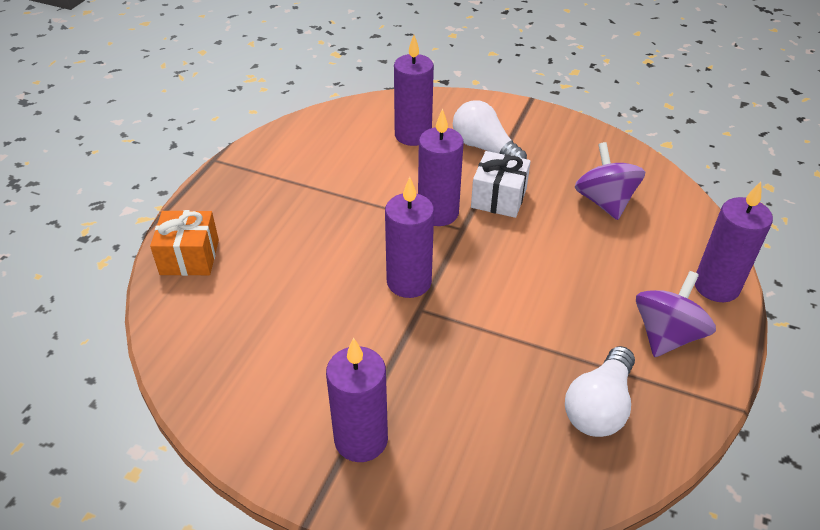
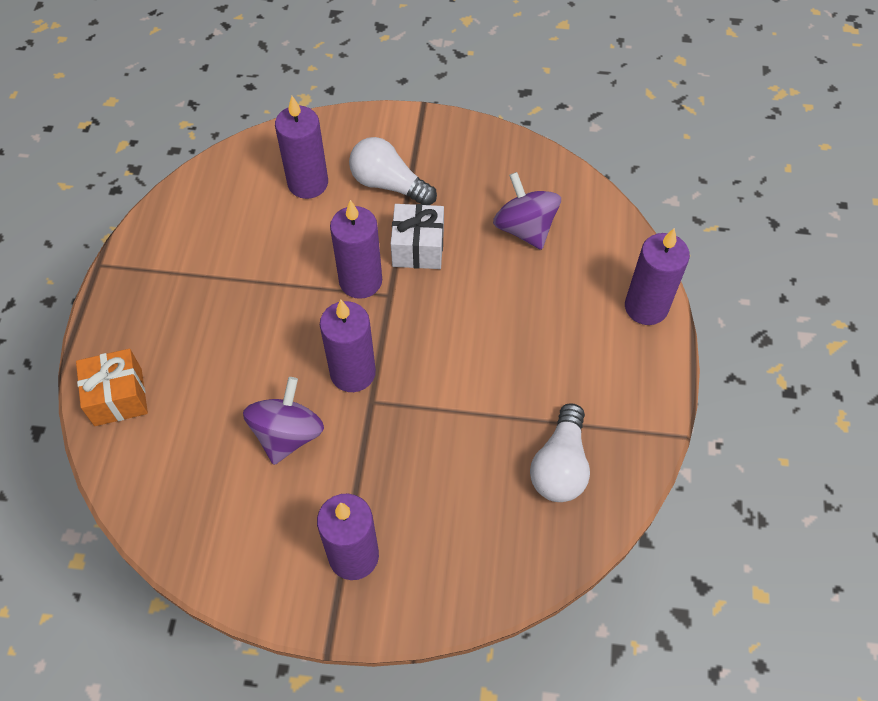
camera: 15 degrees left, 15 degrees up
(666, 335) = (608, 373): purple spinning top -> purple spinning top (287, 434)

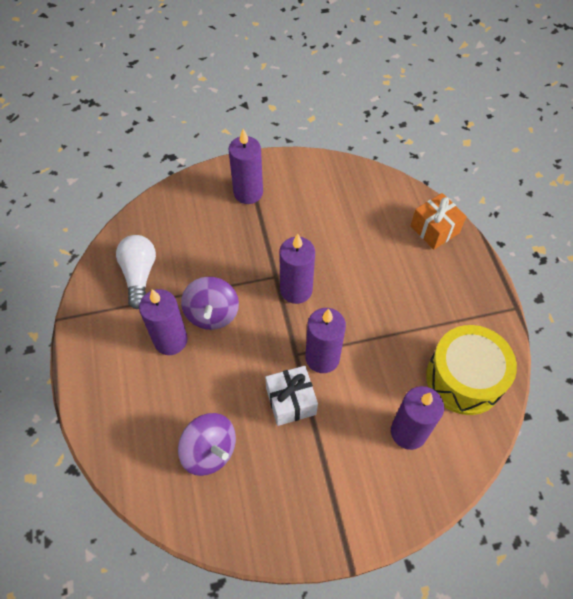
camera: 160 degrees right, 0 degrees up
(215, 212) = (464, 378): none -> yellow drum
(287, 434) = (318, 241): purple spinning top -> purple spinning top (212, 313)
(388, 184) = (341, 455): white light bulb -> none
(646, 307) = (95, 409): purple candle -> purple candle (170, 340)

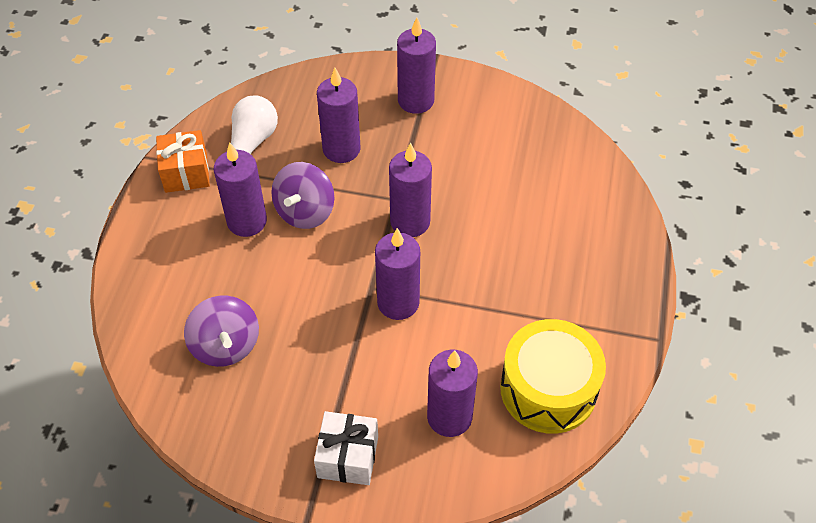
camera: 25 degrees right, 5 degrees down
(213, 252) = (341, 149): none -> purple candle
(291, 401) = (338, 332): white gift -> white gift (347, 457)
(434, 229) = (612, 217): orange gift -> orange gift (186, 172)

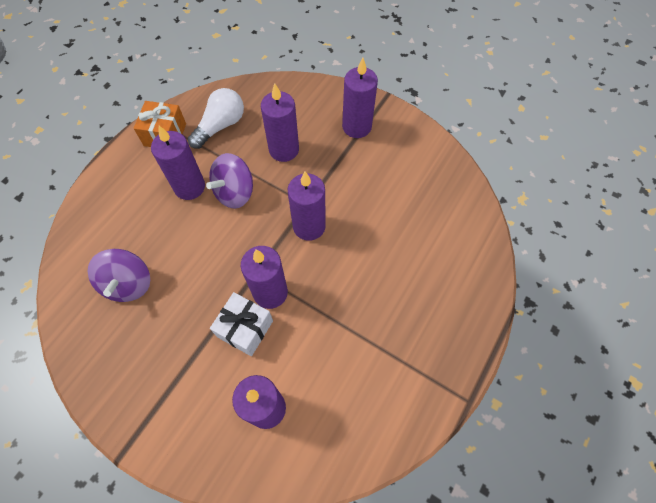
camera: 20 degrees right, 10 degrees up
(347, 457) = (173, 413): white gift -> white gift (245, 328)
(548, 389) = (356, 413): yellow drum -> none

